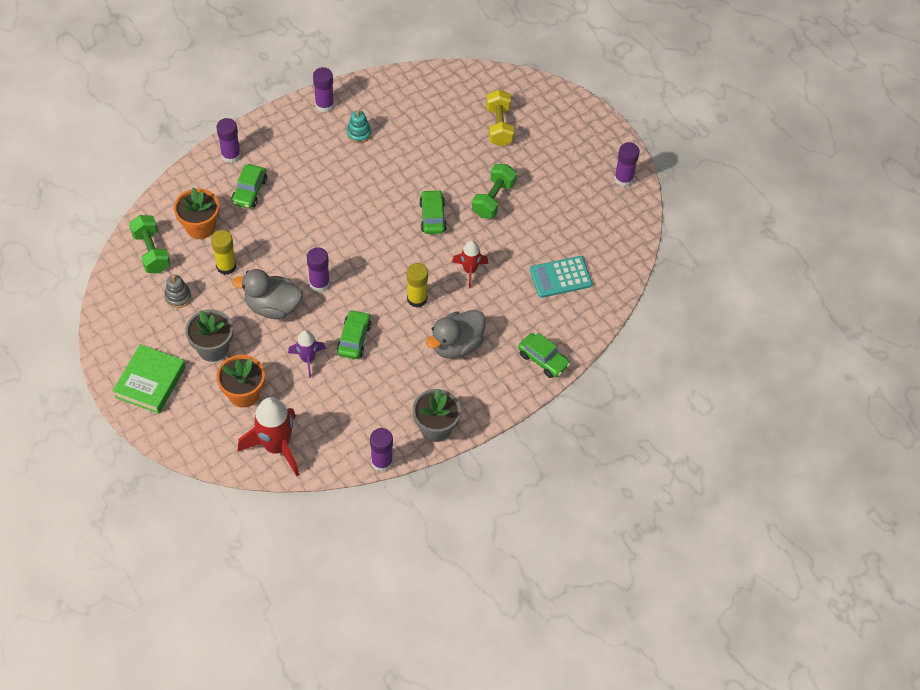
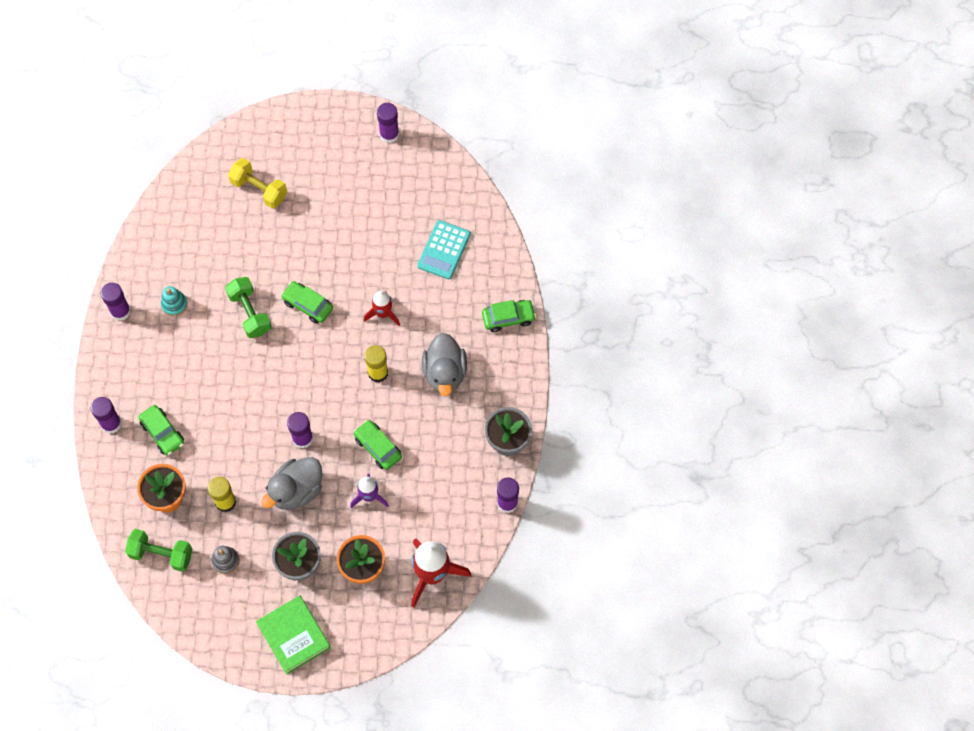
camera: 50 degrees left, 10 degrees up
(493, 199) = (329, 246): green dumbbell -> green dumbbell (250, 313)

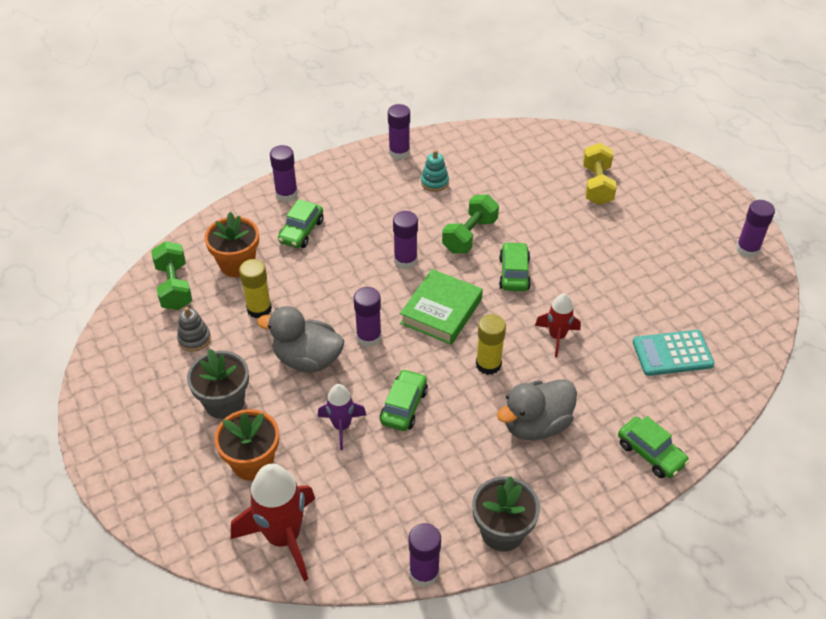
camera: 60 degrees right, 20 degrees down
(245, 373) = (405, 260): none -> purple glue stick
(294, 636) = (137, 437): green book -> green book (441, 311)

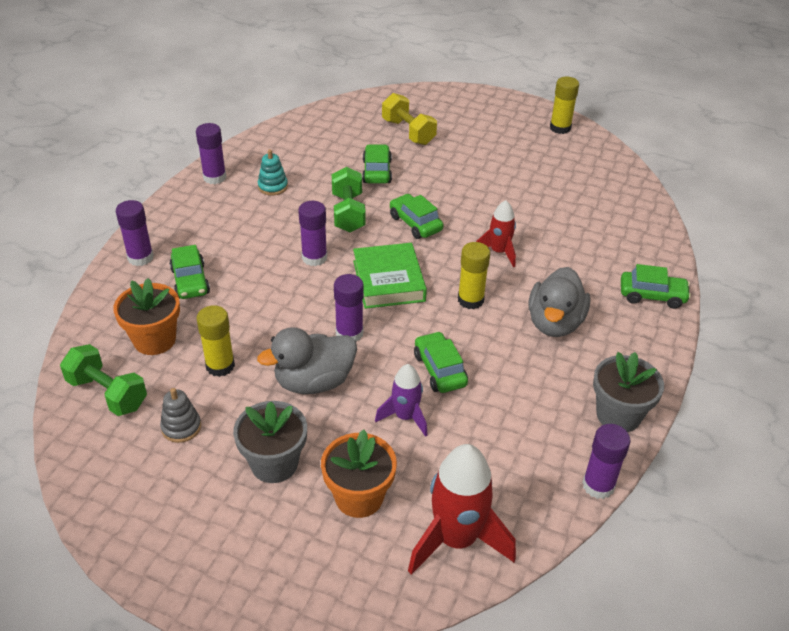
camera: 40 degrees left, 5 degrees down
(531, 210) = (377, 171): none -> green car
(672, 353) = (590, 221): turquoise calculator -> none
(747, 249) = (560, 128): purple glue stick -> yellow glue stick

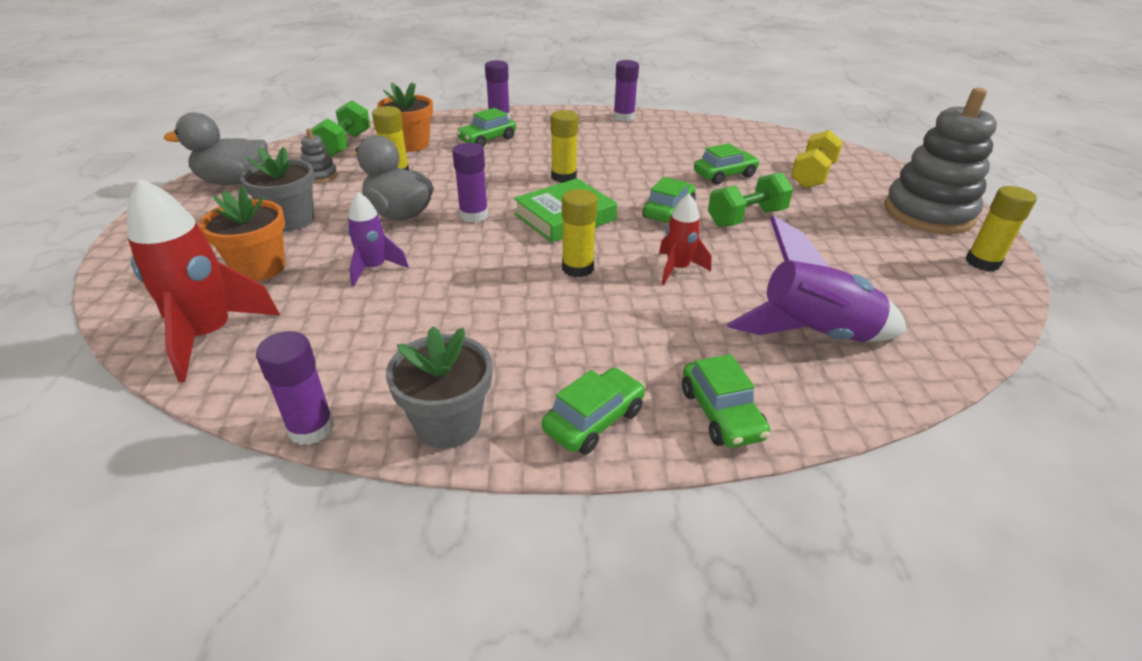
camera: 65 degrees right, 5 degrees down
(273, 186) = (640, 139): turquoise stacking toy -> none
(314, 258) = (563, 177): purple glue stick -> yellow glue stick
(348, 213) = (644, 176): green dumbbell -> green dumbbell (746, 218)
(439, 370) = (453, 273): green car -> green car (594, 420)
(493, 114) = (928, 213): none -> grey stacking toy
(554, 323) = (587, 334): grey duck -> grey duck (234, 181)
(598, 228) = (813, 334): none -> purple rocket

